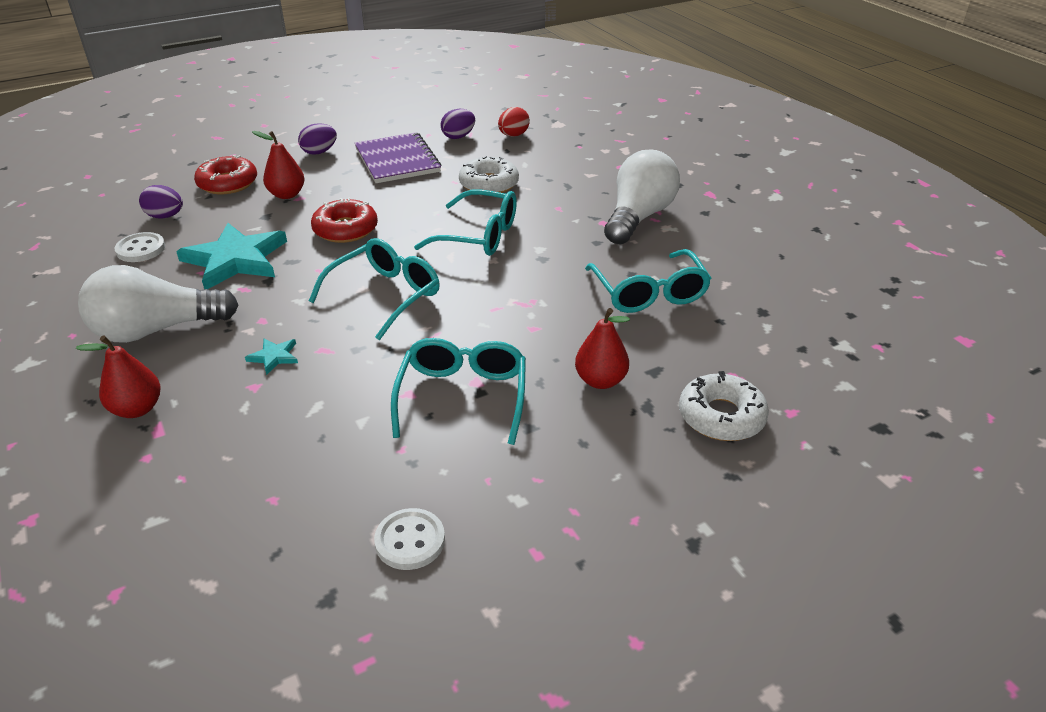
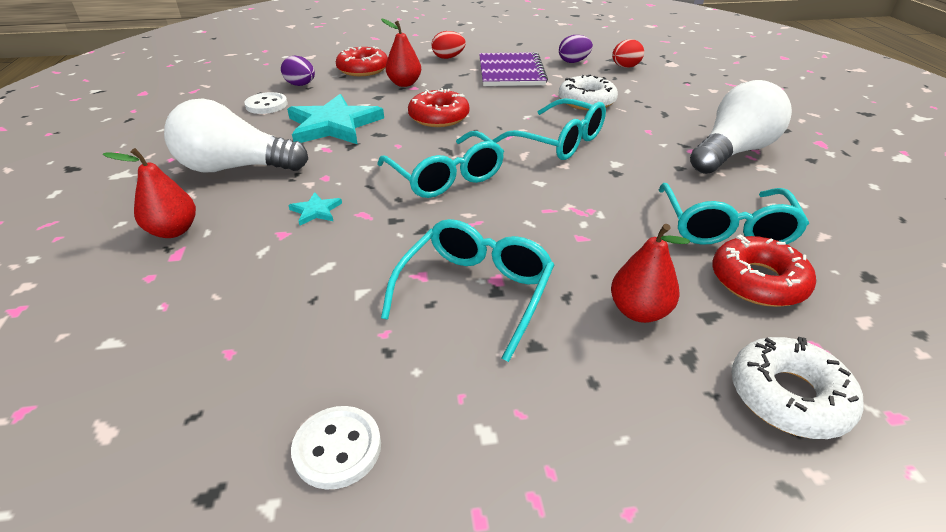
camera: 20 degrees right, 0 degrees up
(319, 152) = (448, 57): purple egg -> red egg
(385, 295) = (446, 177): turquoise glasses -> turquoise glasses turned 90 degrees clockwise
(683, 334) = (758, 281): none -> red donut

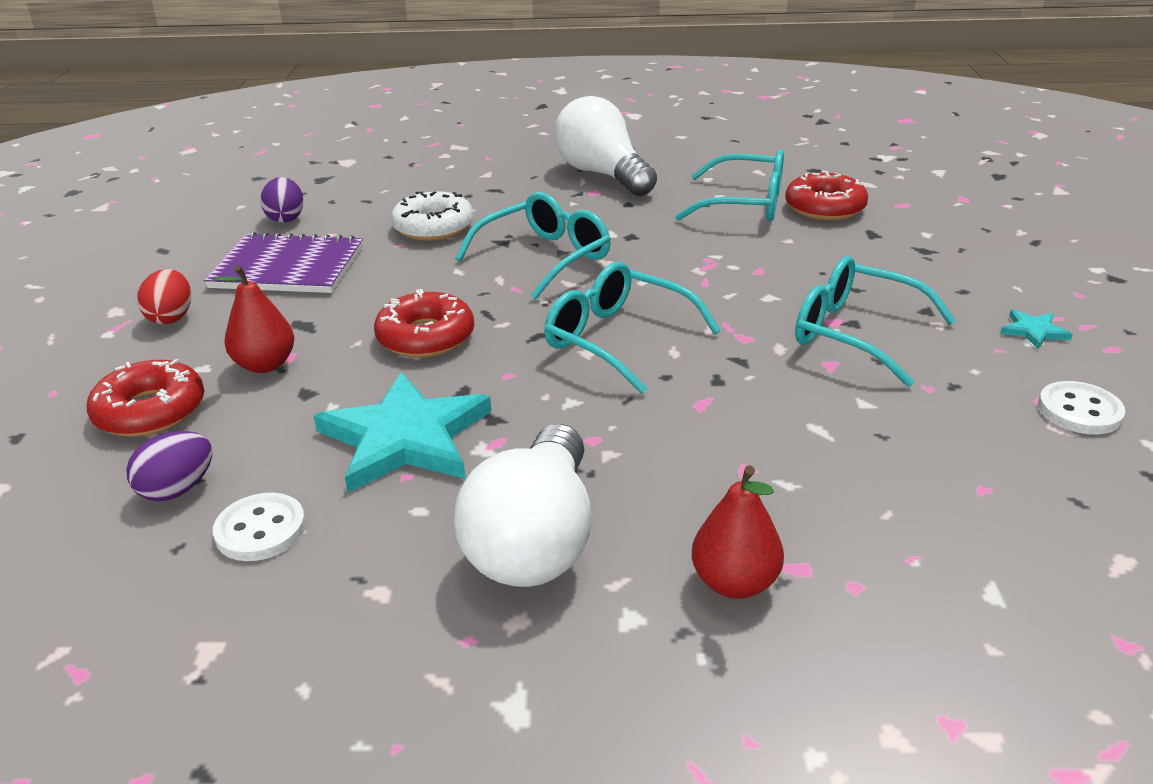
camera: 80 degrees left, 5 degrees down
(316, 211) = (689, 443): turquoise star -> turquoise star (1033, 331)
(446, 177) = (617, 339): turquoise glasses -> turquoise glasses turned 120 degrees counterclockwise
(625, 67) = (335, 189): red egg -> none
(639, 311) = (872, 260): red pear -> none
(788, 396) = (955, 224): white donut -> none

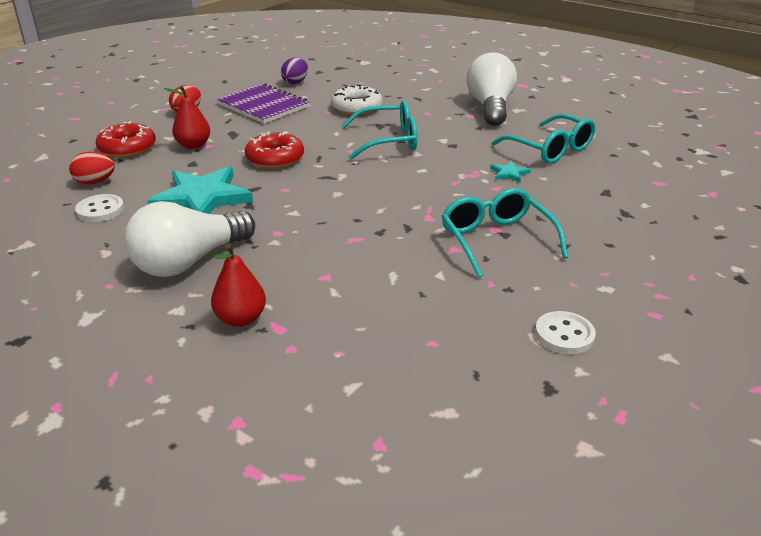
camera: 35 degrees right, 0 degrees up
(178, 489) = (95, 182): purple egg -> red egg
(617, 339) = (361, 193): turquoise glasses -> none
(825, 207) = (600, 167): red donut -> none
(1033, 331) = (616, 283): turquoise star -> turquoise star (509, 173)

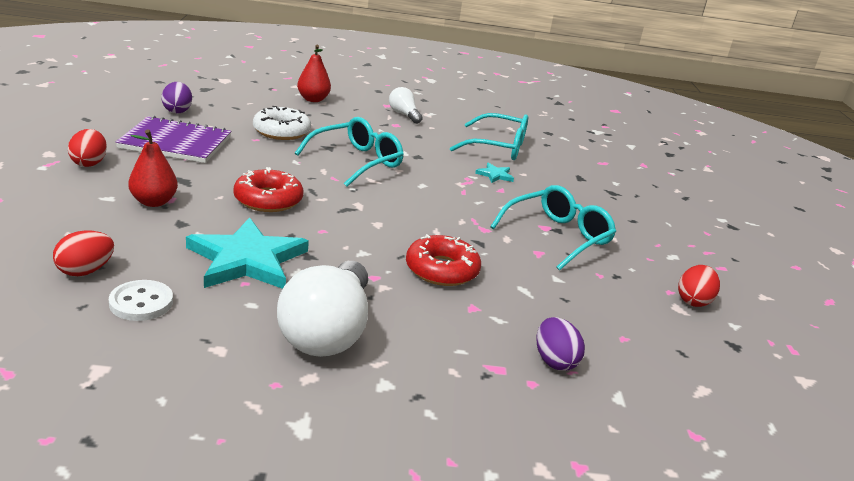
camera: 40 degrees left, 5 degrees down
(127, 148) = (69, 220): red donut -> red donut (442, 270)
(241, 319) = (455, 372): red pear -> red pear (313, 99)
(335, 339) = (554, 361): none -> purple egg
(490, 107) = (404, 115): white light bulb -> white light bulb, size x0.51
(496, 240) = (558, 236): turquoise glasses -> turquoise glasses turned 105 degrees clockwise
(564, 335) = (693, 301): white button -> red egg

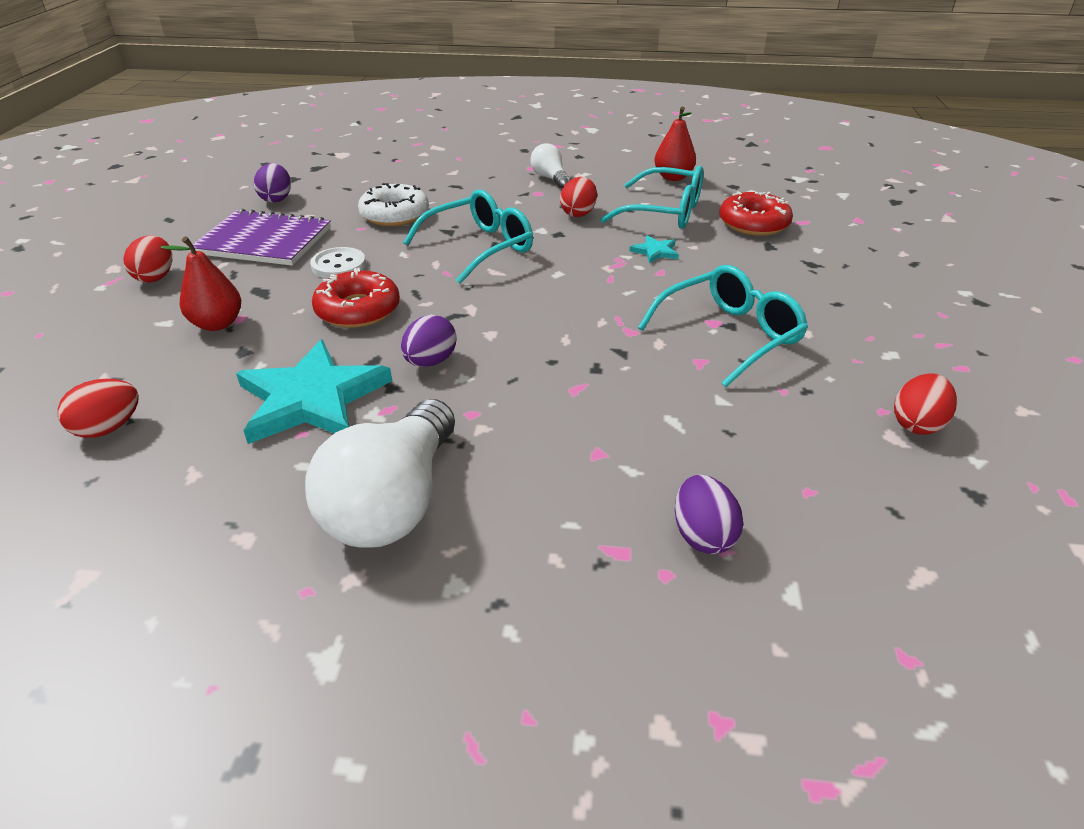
camera: 10 degrees right, 10 degrees up
(141, 303) = (164, 471): white button -> white button (339, 265)
(313, 99) = (442, 169): red pear -> red pear (673, 177)
(335, 240) = (430, 362): none -> purple egg
(431, 142) = (578, 213): none -> red egg
(442, 270) = (563, 397): red donut -> red donut (753, 223)

